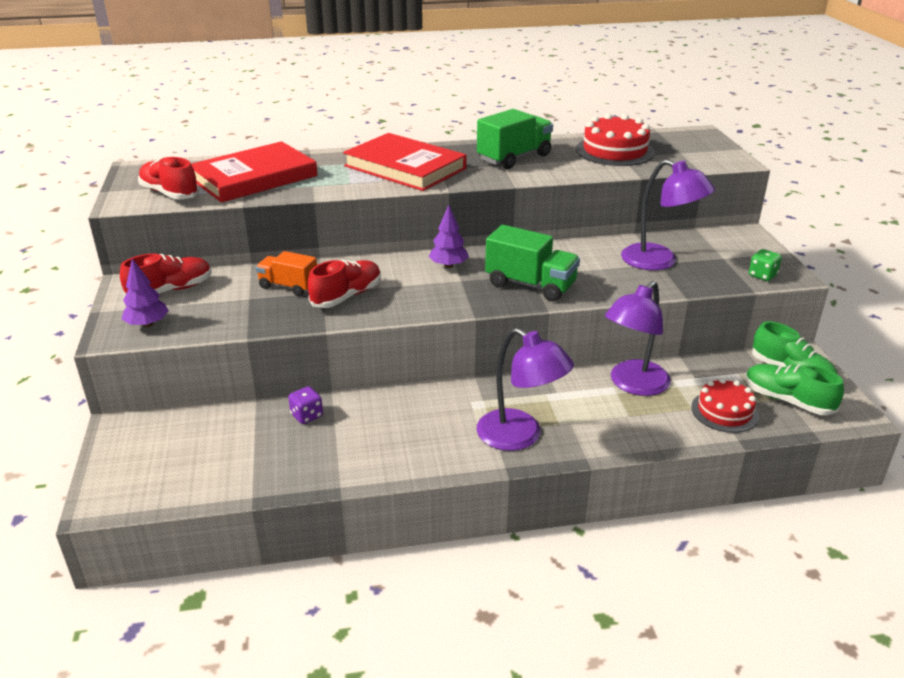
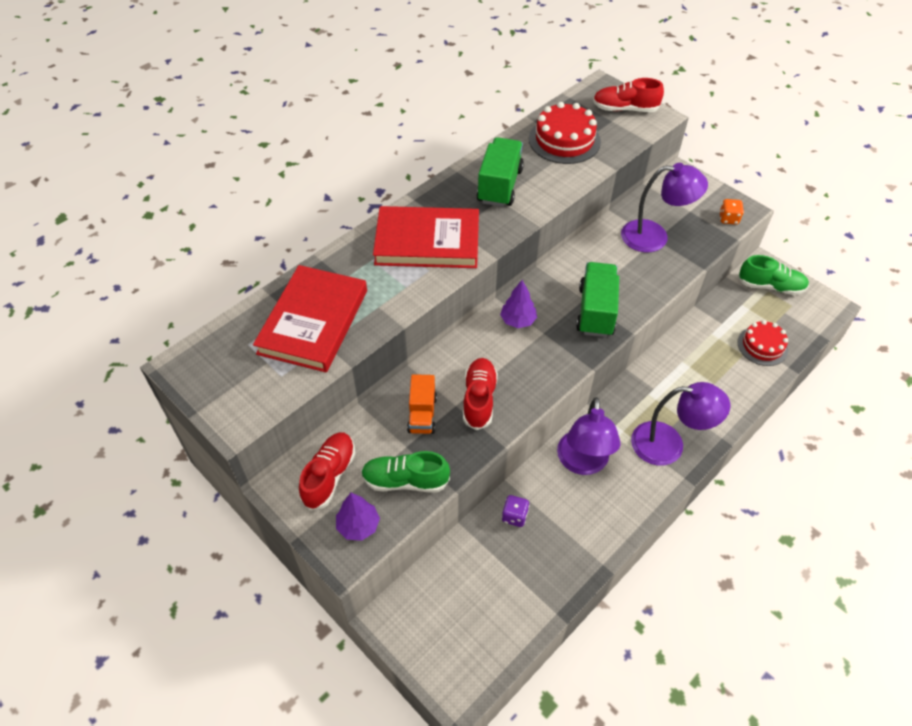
camera: 35 degrees left, 20 degrees up
(170, 193) = (263, 385): red shoe -> red shoe (625, 109)
(288, 286) = (422, 414): orange truck -> orange truck turned 75 degrees counterclockwise
(530, 285) = (596, 311): green truck -> green truck turned 75 degrees counterclockwise
(633, 385) = (693, 352): purple lamp -> purple lamp (583, 463)
(762, 275) = (728, 219): green dice -> orange dice
(787, 400) = (787, 314): green shoe -> green shoe (405, 480)

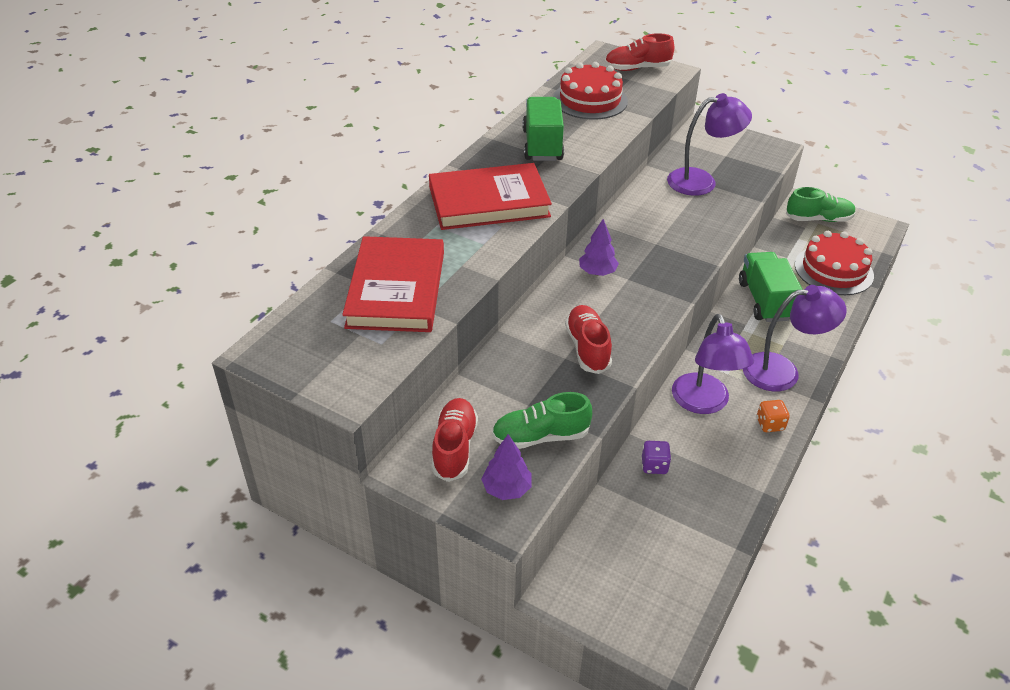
camera: 15 degrees left, 10 degrees down
(422, 414) = (533, 372): orange truck -> none
(596, 311) = (672, 252): green truck -> green truck (764, 301)
(728, 219) = (765, 157): orange dice -> orange dice (770, 424)
(762, 346) = (833, 270): red cake -> red cake, size x1.50

